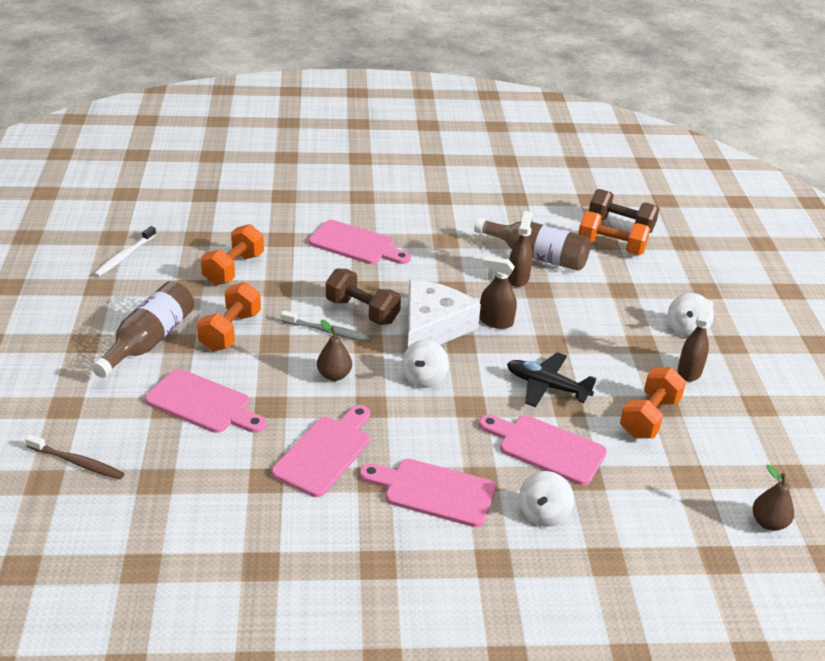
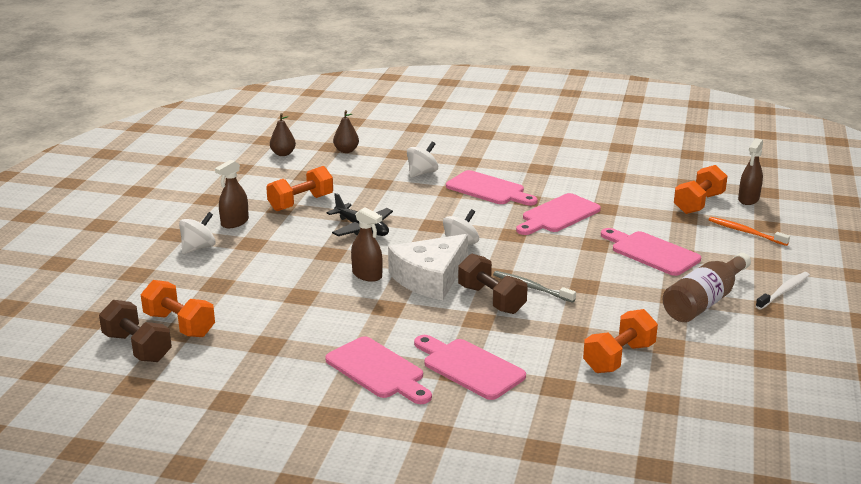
camera: 160 degrees left, 10 degrees down
(77, 462) = (745, 232): brown toothbrush -> orange toothbrush
(124, 256) = (749, 390): white toothbrush -> white toothbrush (784, 291)
(230, 331) = (625, 299): orange dumbbell -> orange dumbbell (698, 203)
(334, 375) = (536, 256): brown pear -> brown pear (346, 151)
(518, 278) = (312, 308): brown spray bottle -> brown spray bottle (748, 199)
(537, 256) = (271, 327): brown bottle -> none
(546, 448) = (393, 198): pink cutting board -> pink cutting board (378, 370)

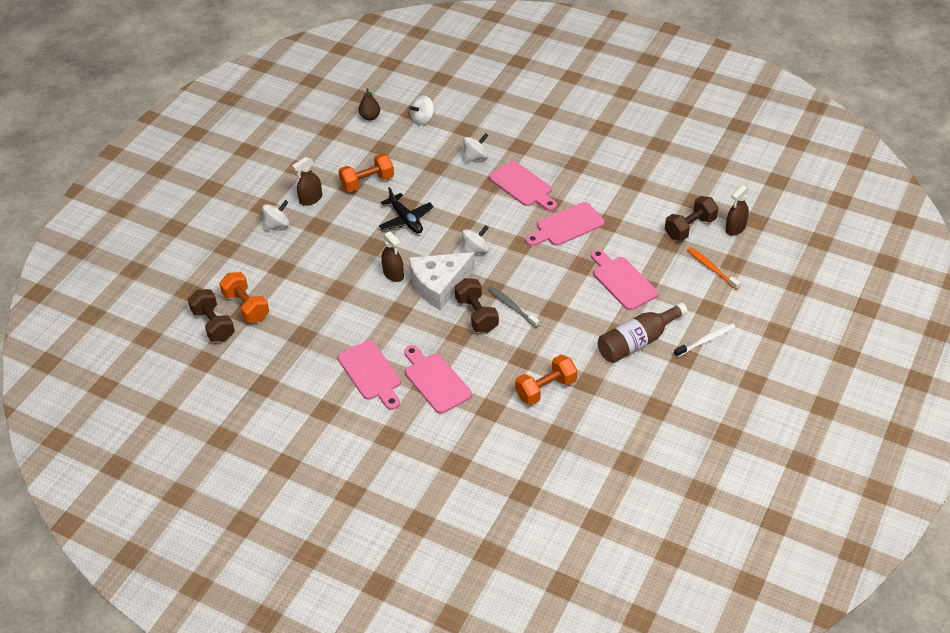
camera: 15 degrees right, 20 degrees up
(346, 151) = (423, 119): brown pear -> white spinning top
(698, 203) = (690, 228): orange dumbbell -> brown dumbbell

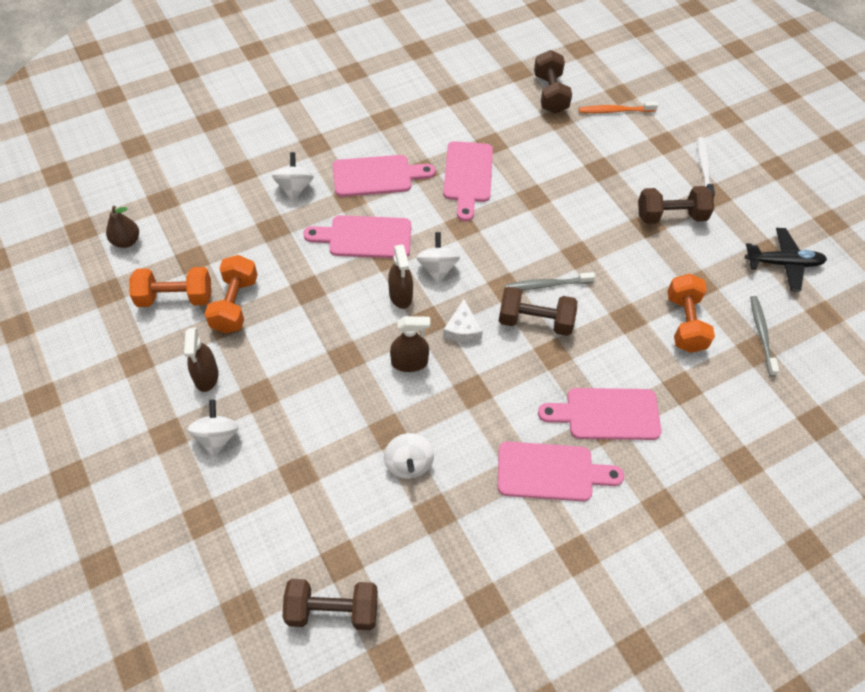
camera: 60 degrees left, 10 degrees up
(246, 306) = (332, 551): orange dumbbell -> orange dumbbell (175, 298)
(406, 220) = (332, 302): black plane -> black plane (783, 264)
(423, 119) = (185, 197): white spinning top -> white spinning top (408, 464)
(439, 284) = (462, 329): white cheese -> white cheese, size x0.48
(575, 434) = (761, 334): none -> grey toothbrush
(622, 281) = (580, 180): pink cutting board -> pink cutting board (365, 237)
(637, 342) = (671, 216): brown bottle -> brown dumbbell
(735, 228) = (577, 66): brown spray bottle -> brown spray bottle (400, 295)

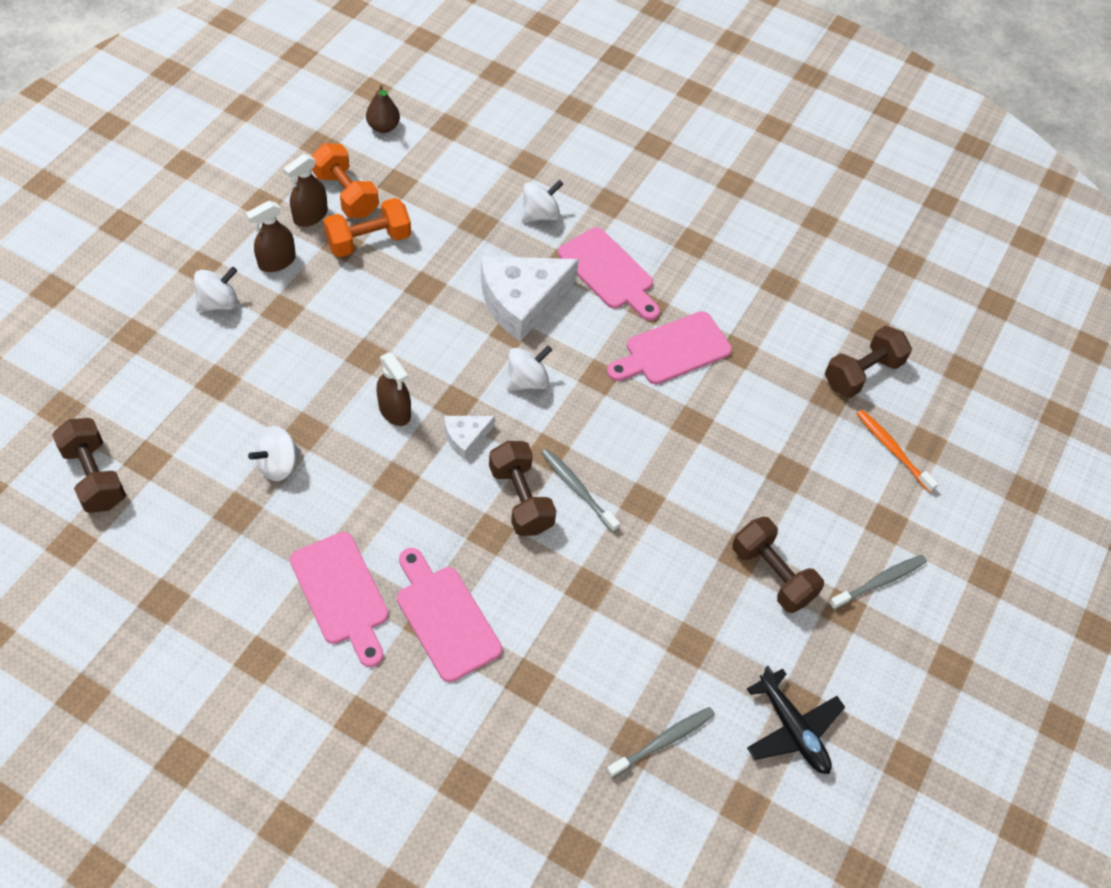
camera: 55 degrees right, 0 degrees up
(365, 237) = (522, 301): pink cutting board -> white cheese
(400, 295) = (471, 365): brown spray bottle -> brown spray bottle (310, 216)
(685, 323) = (621, 650): orange dumbbell -> none
(704, 168) = (879, 582): white toothbrush -> grey toothbrush

